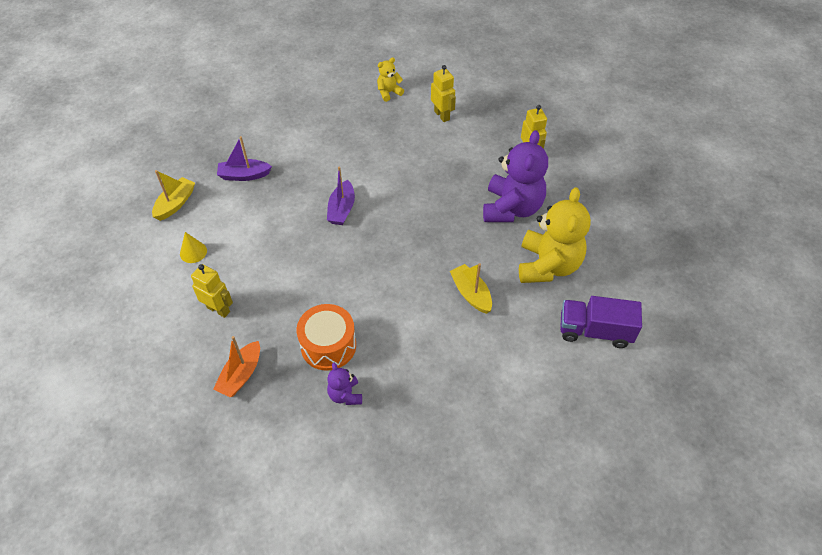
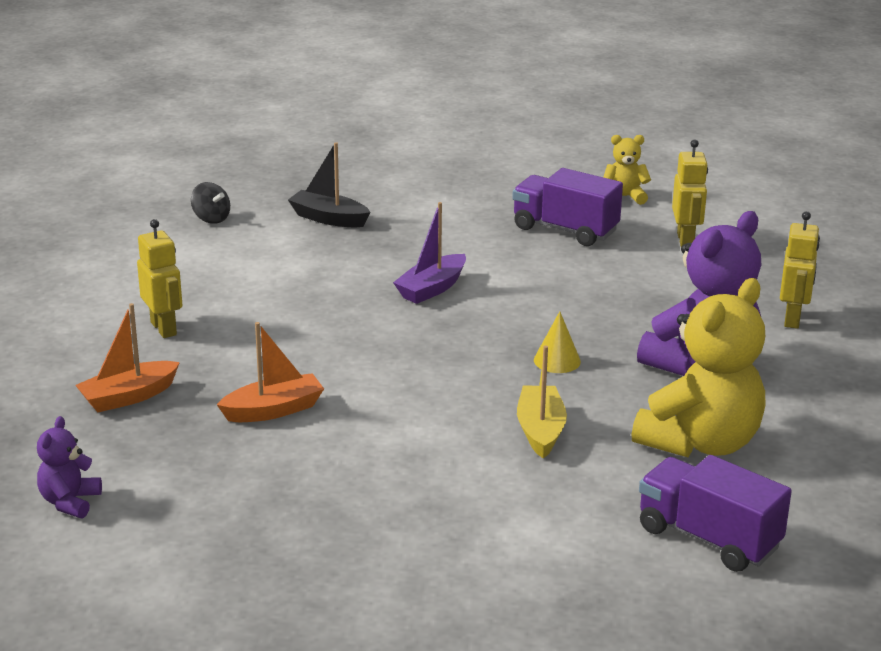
camera: 30 degrees right, 25 degrees down
(175, 204) = (211, 218): yellow boat -> black spinning top
(193, 252) = (187, 267): yellow cone -> yellow cone (557, 360)
(244, 175) = (329, 218): purple boat -> black boat
(328, 345) = (273, 410): orange drum -> orange boat
(345, 395) = (246, 465): purple teddy bear -> purple teddy bear (70, 502)
(377, 132) = (565, 230): none -> purple truck

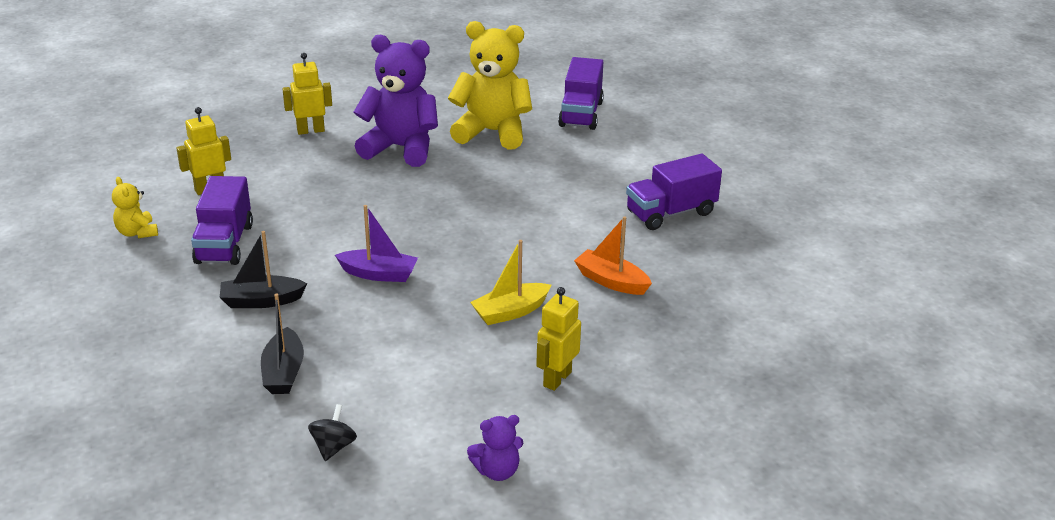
camera: 120 degrees left, 5 degrees up
(70, 502) = (792, 317): purple teddy bear -> purple teddy bear (497, 471)
(128, 397) = (662, 350): orange boat -> none
(365, 507) = (671, 213): none -> purple truck
(446, 229) = (261, 301): none -> black boat
(540, 431) = (531, 181): yellow boat -> yellow boat (510, 312)
(557, 360) = (441, 196): yellow cone -> none

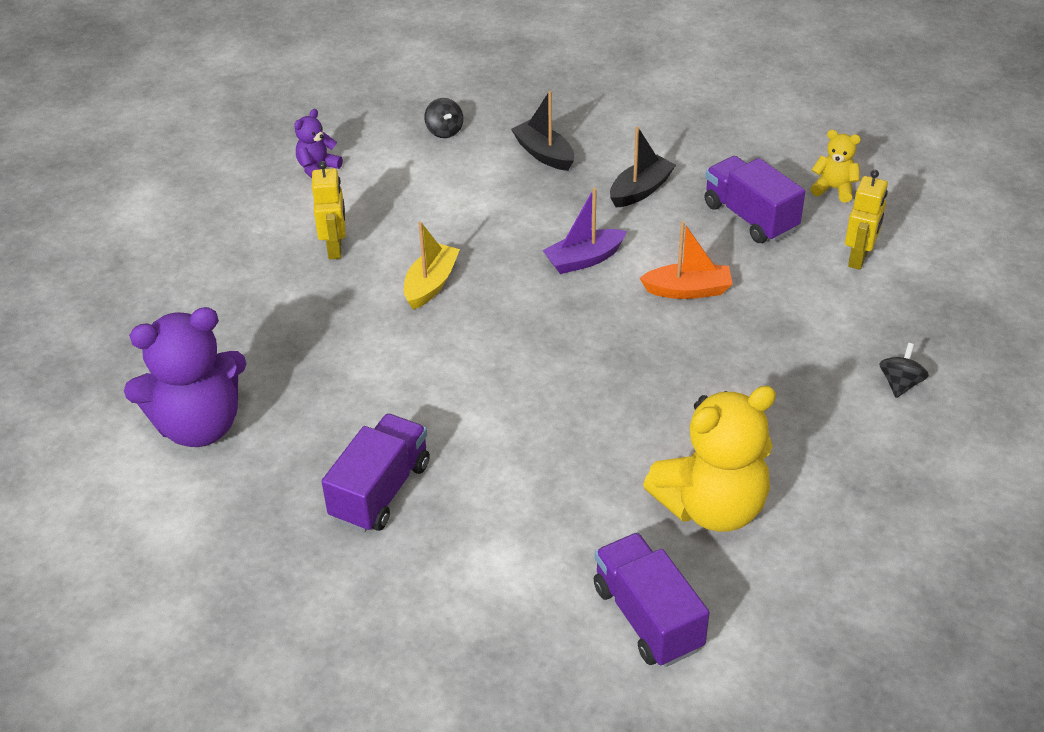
camera: 145 degrees right, 10 degrees up
(310, 130) = (900, 384): yellow robot -> black spinning top
(401, 148) = (773, 416): purple teddy bear -> purple teddy bear (199, 425)
(611, 281) = (370, 363): orange boat -> orange boat (688, 290)

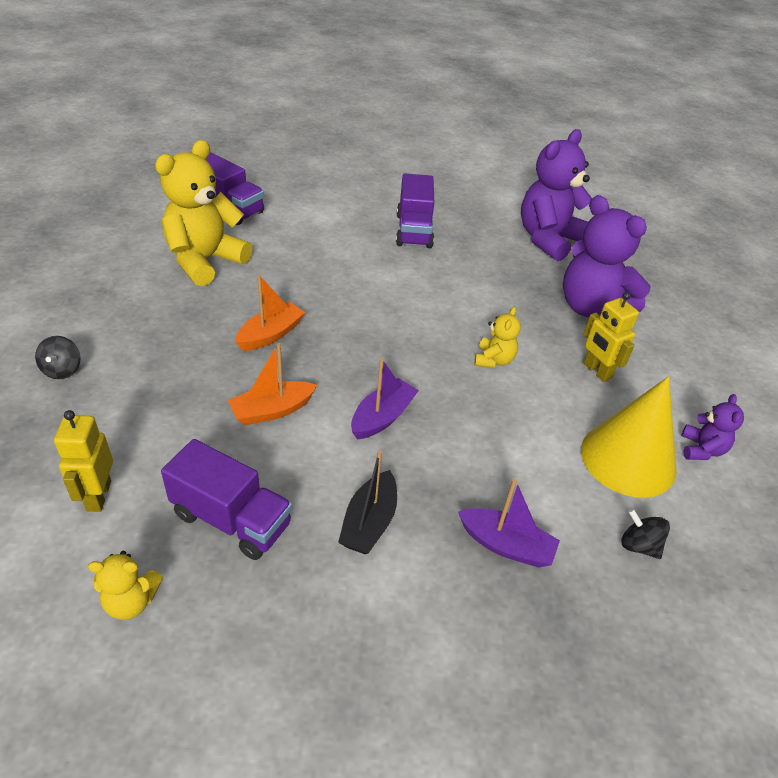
camera: 150 degrees right, 0 degrees up
(259, 314) = (591, 307): none -> purple teddy bear
(390, 178) = (628, 459): none -> yellow cone
(431, 284) = (494, 360): yellow boat -> yellow teddy bear
(544, 154) = (506, 545): black boat -> purple boat
(660, 371) = (270, 334): none -> orange boat

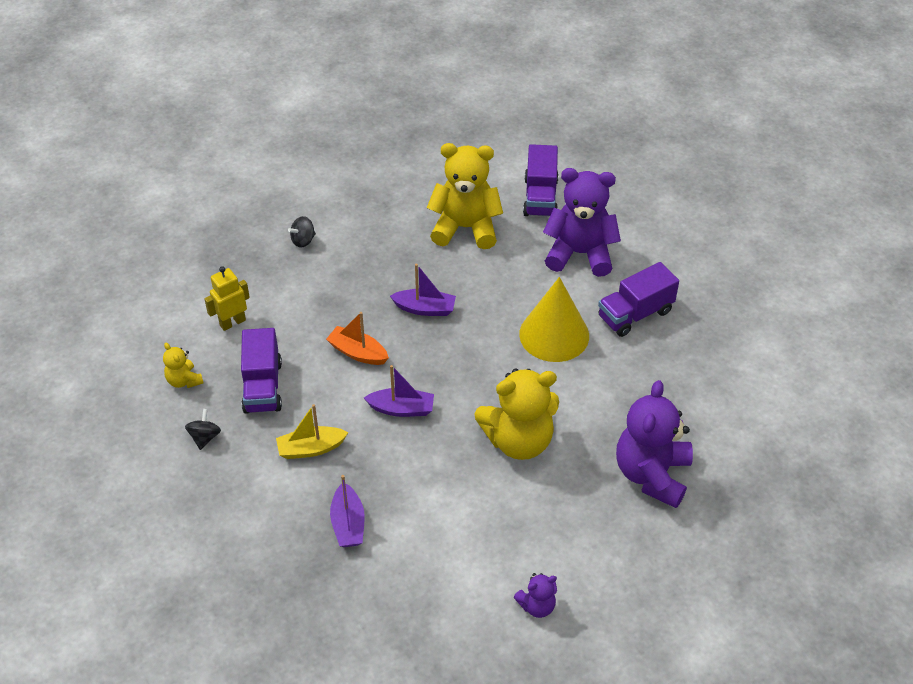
camera: 60 degrees right, 5 degrees up
(270, 334) = (425, 309): orange boat -> purple boat
(369, 522) = (311, 448): black boat -> yellow boat
(494, 360) = (518, 440): yellow teddy bear -> yellow teddy bear, size x2.12
(548, 239) = (726, 405): purple teddy bear -> purple teddy bear (580, 253)
(596, 371) = (568, 508): yellow robot -> none
(628, 459) = (484, 562): yellow cone -> yellow cone (554, 335)
(639, 545) = (406, 595): black spinning top -> black spinning top (205, 437)

